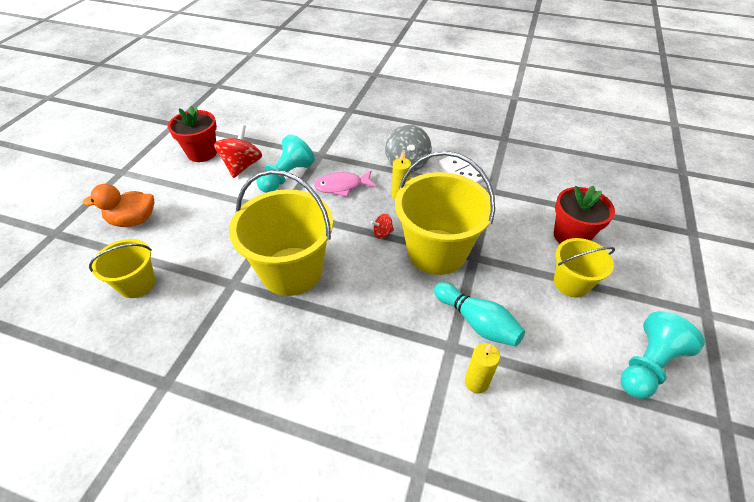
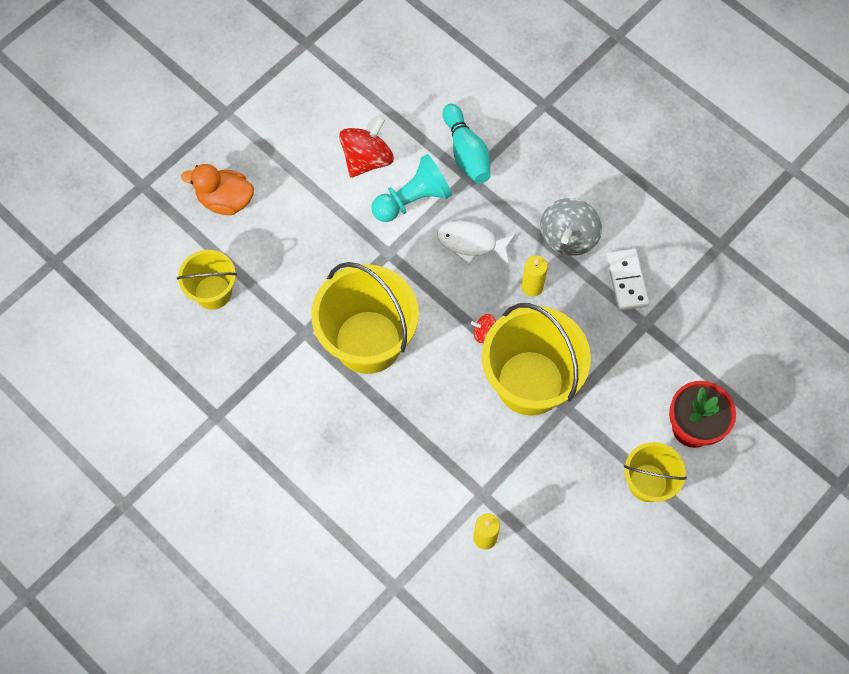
camera: 25 degrees right, 20 degrees up
(202, 153) = (326, 115): red flower pot -> none
(342, 186) = (471, 243): pink fish -> white fish
(477, 322) = (521, 481): turquoise bowling pin -> turquoise bowling pin (466, 152)
(647, 365) = (654, 595): turquoise pawn -> none

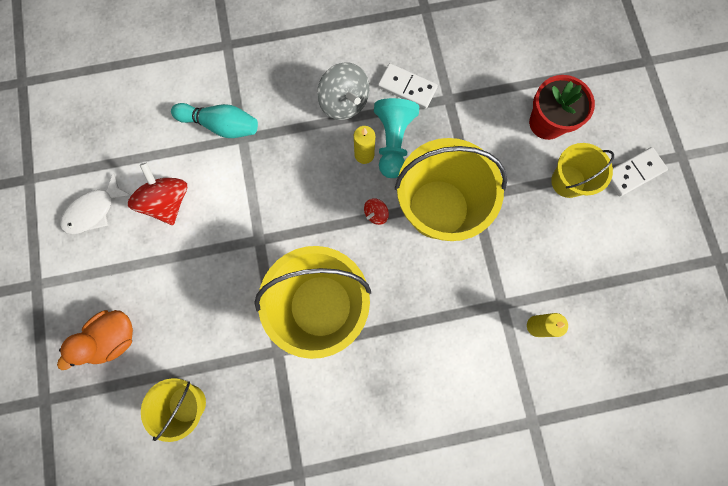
camera: 55 degrees left, 10 degrees up
(413, 200) = (229, 191): turquoise pawn -> turquoise pawn (393, 142)
(471, 243) = (297, 173): white fish -> white fish (94, 210)
(705, 540) = (633, 173): none -> white domino

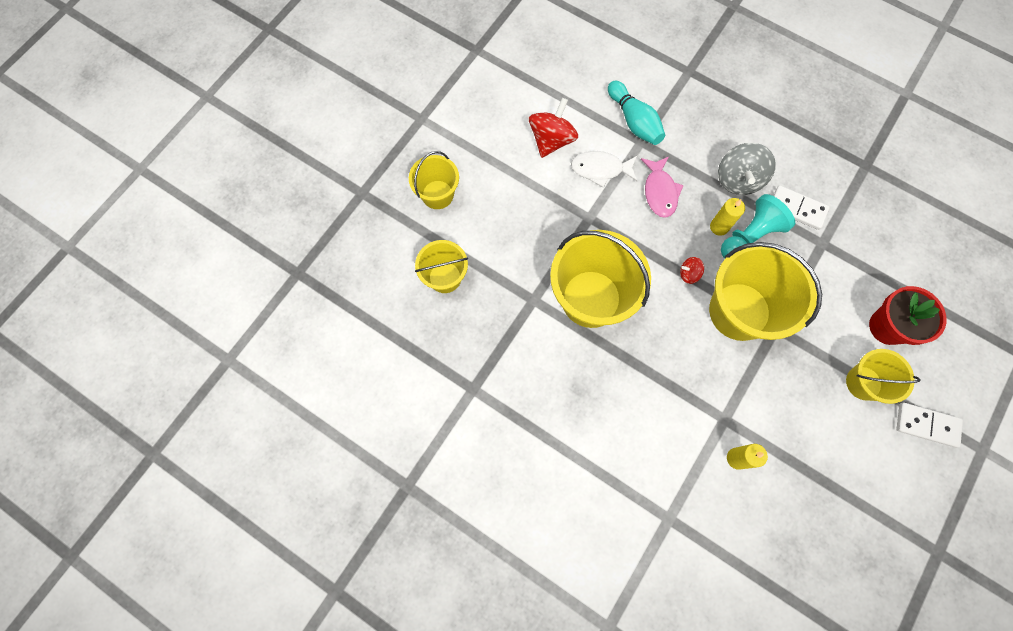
camera: 45 degrees right, 5 degrees down
(94, 210) = (499, 104): white fish -> white fish (600, 169)
(114, 338) = (437, 194): orange duck -> yellow bucket
(294, 167) = (660, 192): none -> pink fish
(407, 87) = (797, 209): white domino -> white domino turned 45 degrees counterclockwise

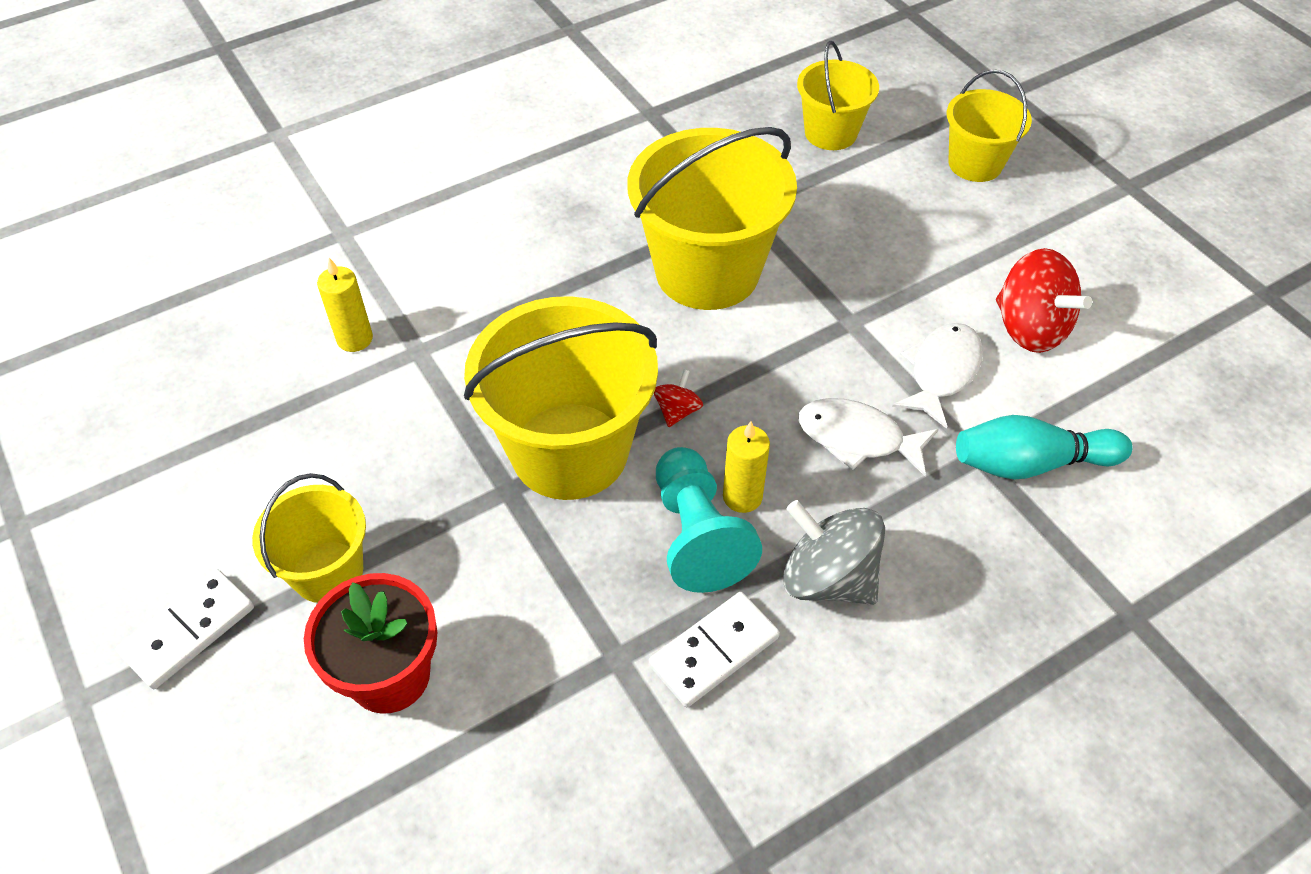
camera: 115 degrees right, 20 degrees down
(660, 192) = (857, 438): pink fish -> white fish

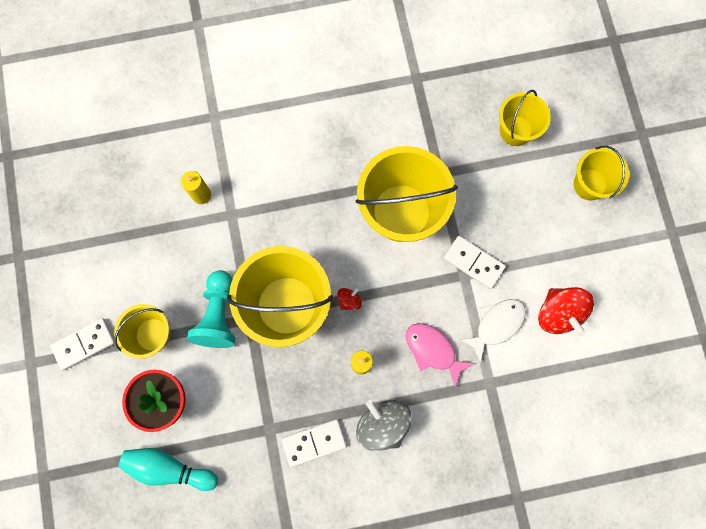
camera: 20 degrees right, 25 degrees up
(697, 535) = (330, 378): turquoise pawn -> turquoise pawn (218, 315)
(857, 302) = (473, 262): none -> white domino
(857, 438) = (433, 350): white fish -> pink fish
(1030, 463) = (513, 397): turquoise bowling pin -> turquoise bowling pin (169, 468)

